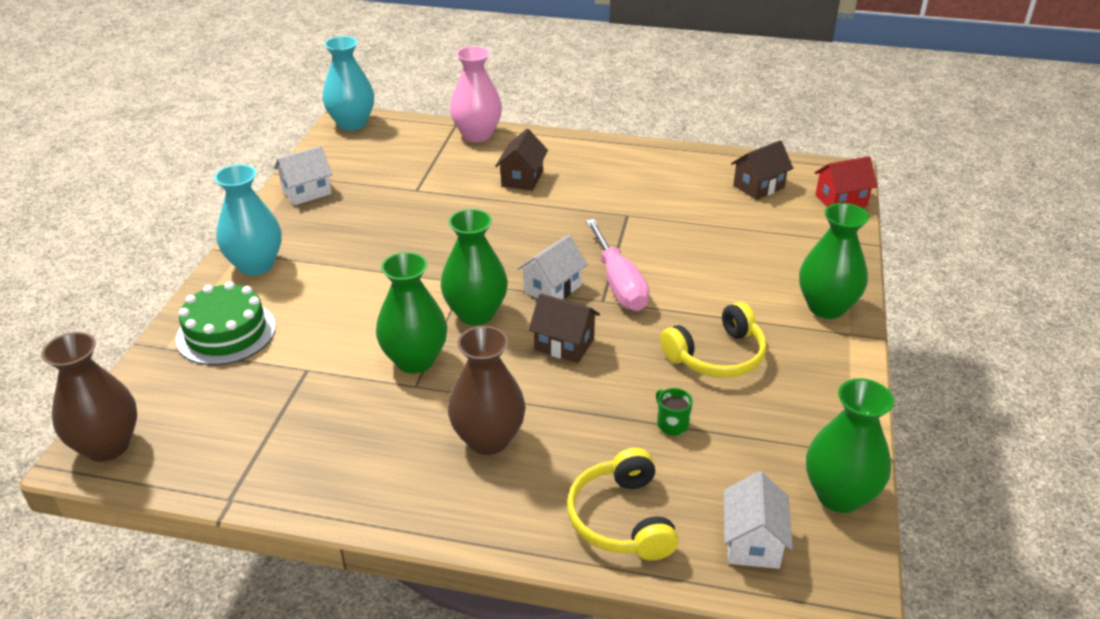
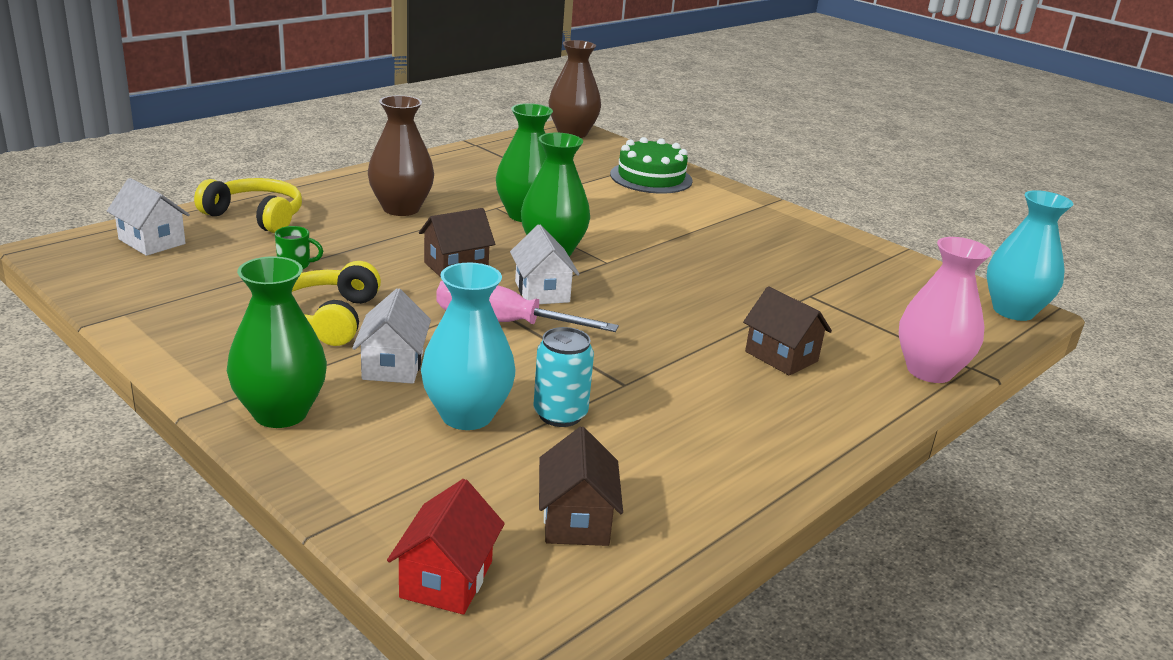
camera: 120 degrees right, 10 degrees down
(256, 265) = (737, 204): turquoise vase -> turquoise vase (467, 415)
(306, 192) = (853, 250): white house -> white house (393, 366)
(687, 222) = (560, 414): none -> turquoise can
(839, 495) = (109, 286): green vase -> none

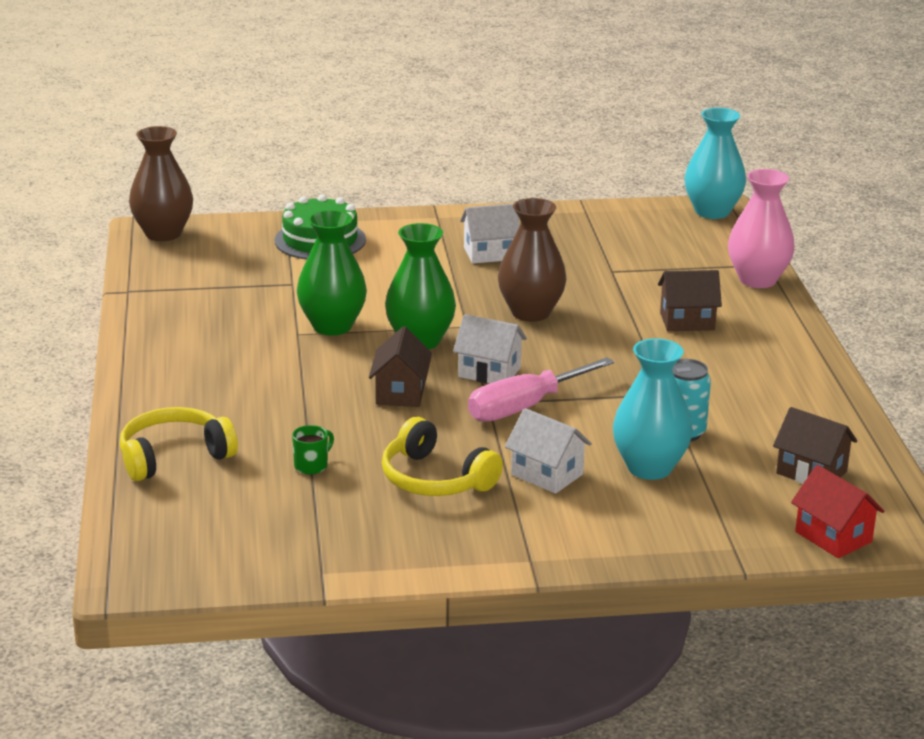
camera: 50 degrees left, 0 degrees up
(152, 241) = (171, 525): white house -> white house (489, 253)
(280, 413) = (573, 541): green vase -> none
(401, 209) = (245, 379): brown vase -> brown vase (530, 313)

